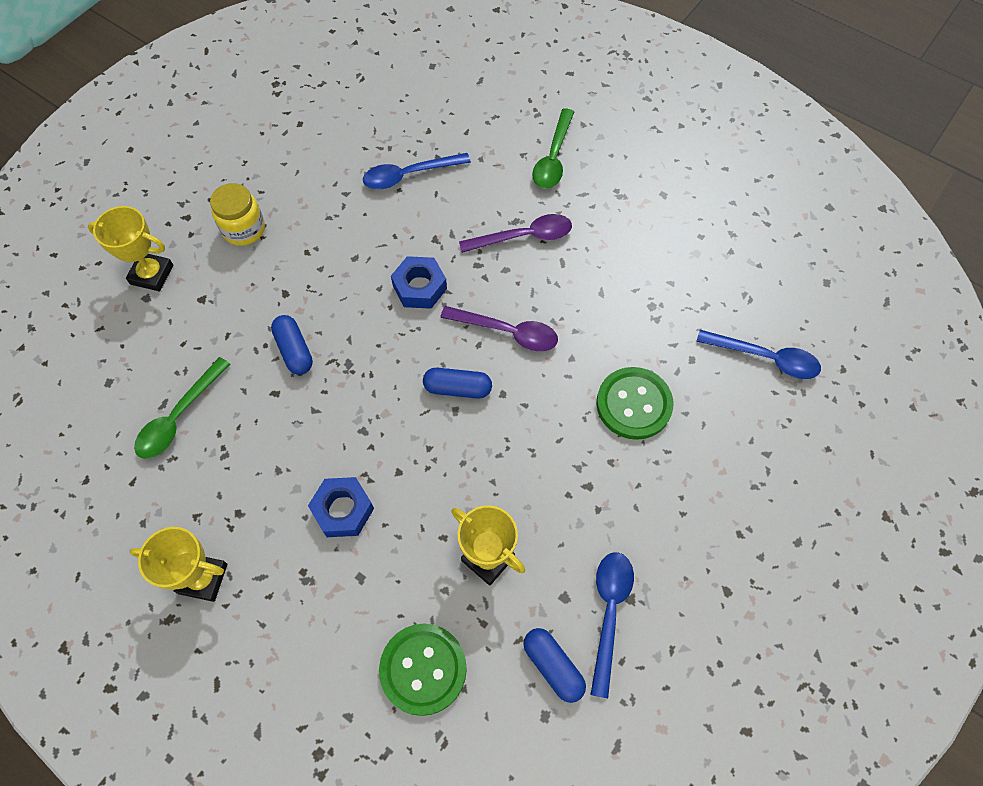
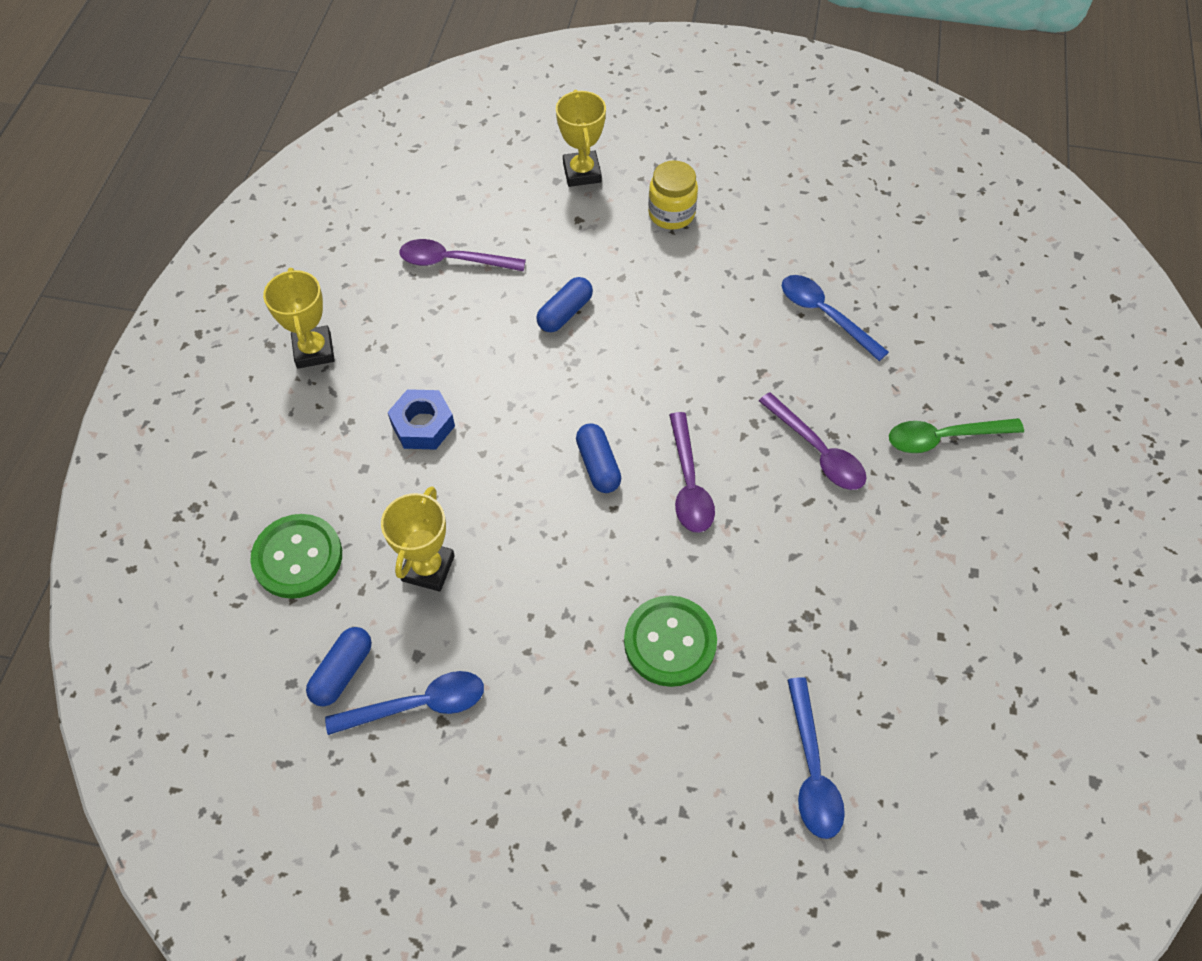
camera: 65 degrees right, 5 degrees down
(179, 416) = (453, 261): green spoon -> purple spoon
(420, 287) = (695, 383): blue nut -> none

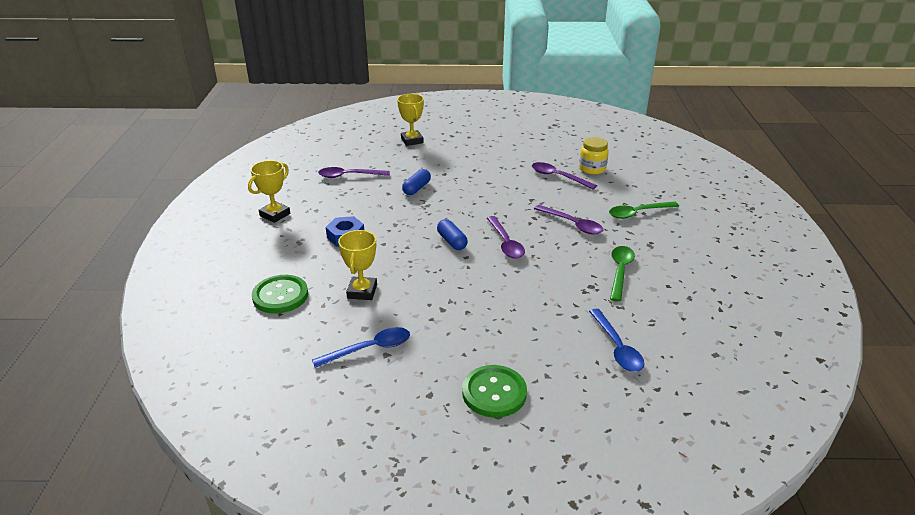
camera: 10 degrees left, 25 degrees down
(314, 350) = (275, 215): yellow trophy -> yellow trophy turned 60 degrees clockwise
(342, 672) = (318, 340): blue capsule -> none
(670, 642) = (515, 305): green button -> green button (494, 393)
(671, 214) = (464, 150): yellow jar -> yellow jar (592, 169)
(825, 315) = (558, 177): blue spoon -> purple spoon
(868, 588) = (620, 272): none -> green spoon

